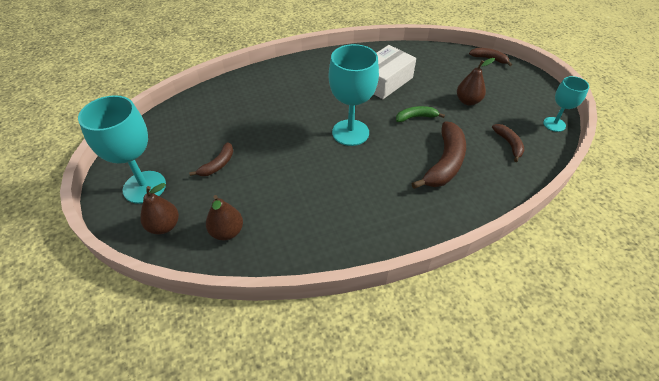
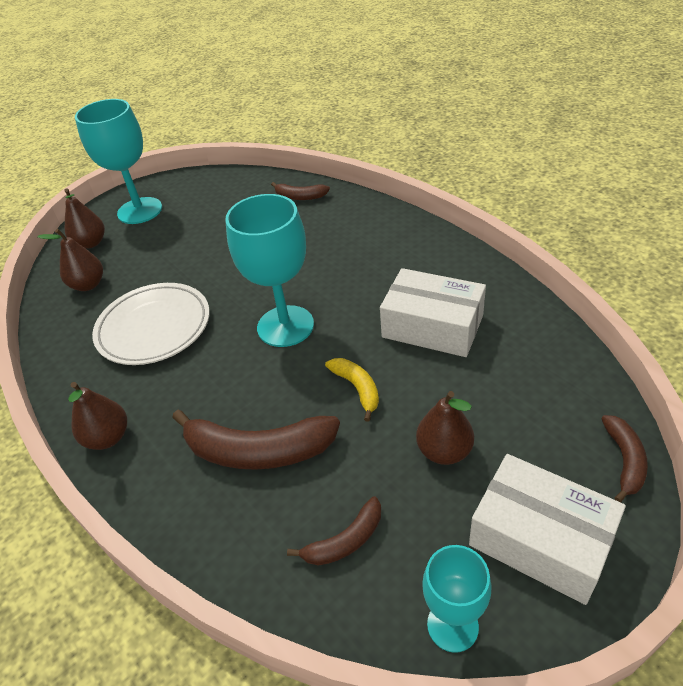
camera: 75 degrees right, 5 degrees down
(218, 164) = (185, 241): brown banana -> brown banana (300, 197)
(311, 195) = (154, 328): none -> white plate
(407, 231) = (108, 437): none -> brown pear
(416, 117) = (357, 388): green banana -> yellow banana
(520, 91) = (540, 539): none -> white box

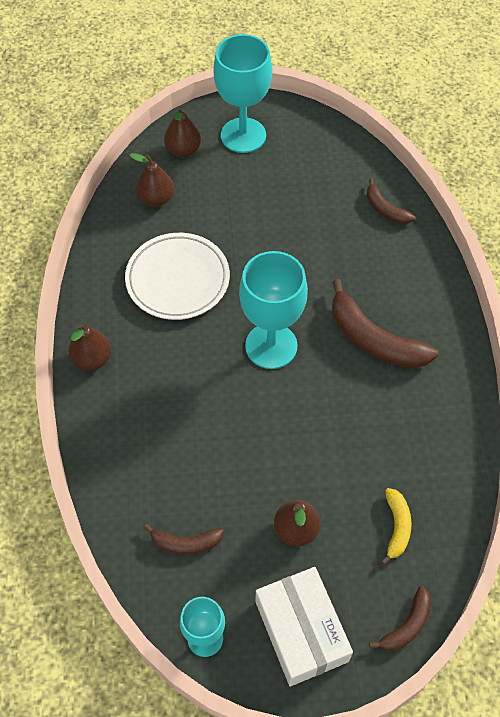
camera: 30 degrees right, 15 degrees up
(258, 451) = (178, 440): brown banana -> brown banana (374, 339)
(357, 388) = (279, 439): yellow banana -> yellow banana (396, 527)
(432, 326) = (377, 424): white box -> none

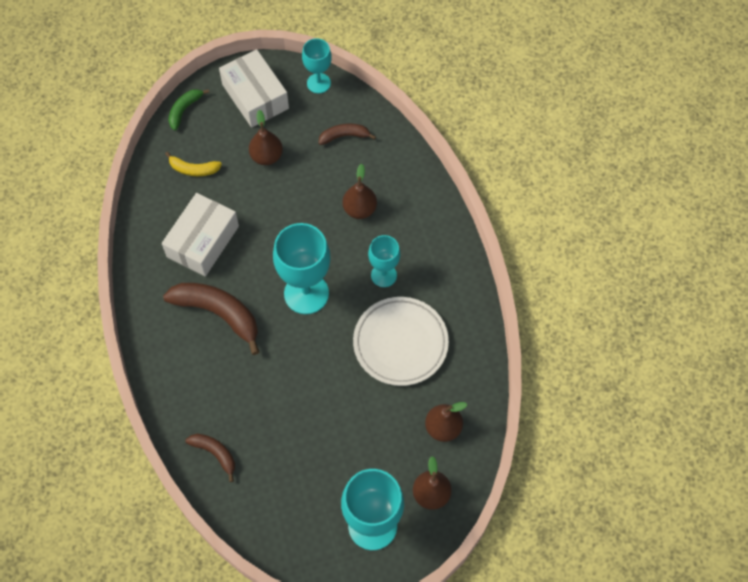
camera: 170 degrees right, 5 degrees up
(92, 359) = (453, 258): brown pear -> brown pear (359, 209)
(178, 352) = (383, 275): none -> turquoise goblet
(388, 426) = (203, 241): none -> white box
(396, 527) = (193, 169): yellow banana -> yellow banana turned 75 degrees counterclockwise
(407, 625) = (184, 110): brown banana -> green banana

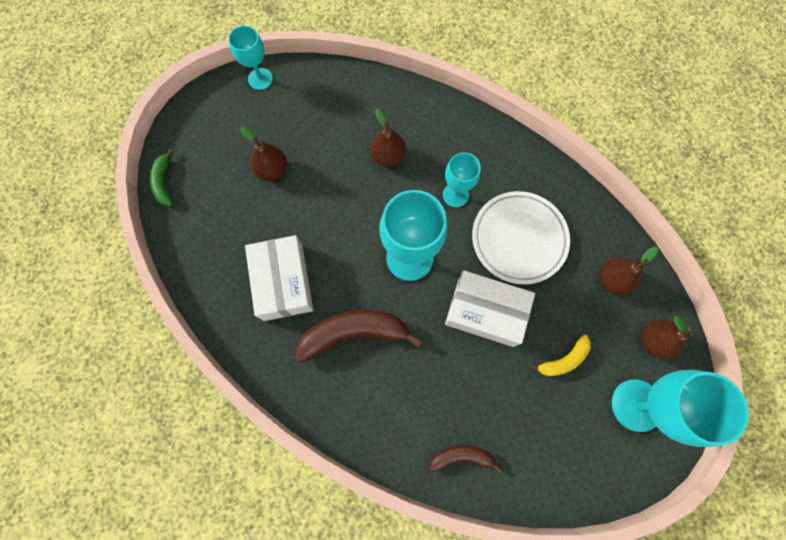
camera: 40 degrees left, 10 degrees up
(193, 169) = (218, 227): yellow banana -> yellow banana (563, 360)
(255, 96) = (216, 127): white box -> white box (485, 312)
(344, 136) = (321, 106): brown banana -> none

